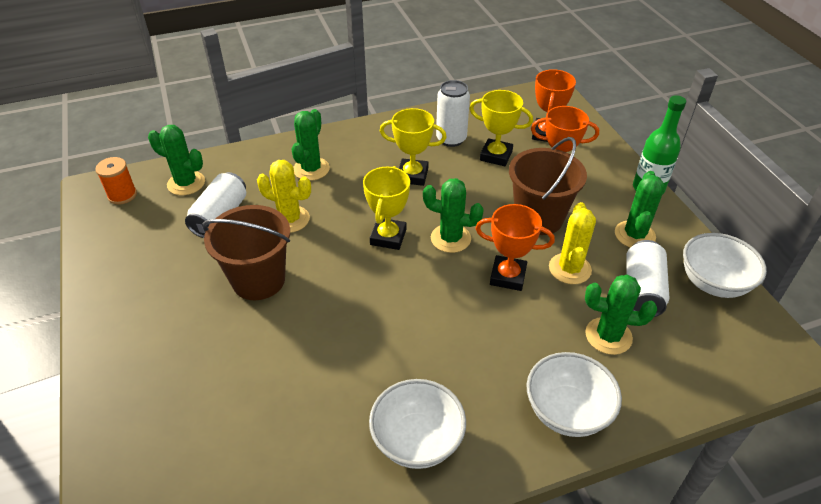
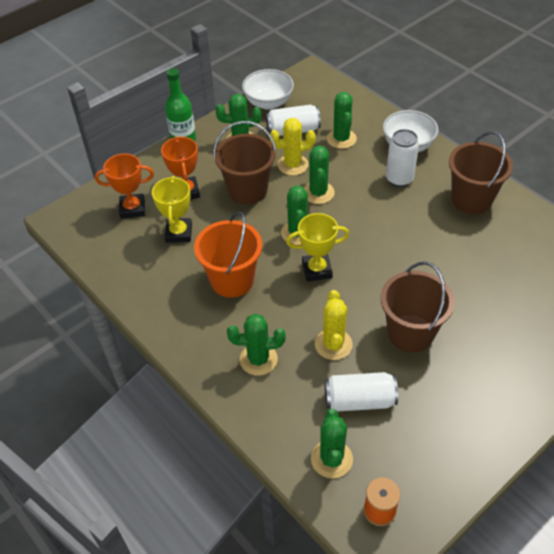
camera: 110 degrees left, 5 degrees up
(412, 175) = (232, 280): yellow trophy -> orange bucket
(417, 440) = (471, 199): white bowl -> brown bucket
(451, 139) = (166, 270): white can -> white can (399, 179)
(508, 276) = (318, 193): orange trophy -> green cactus

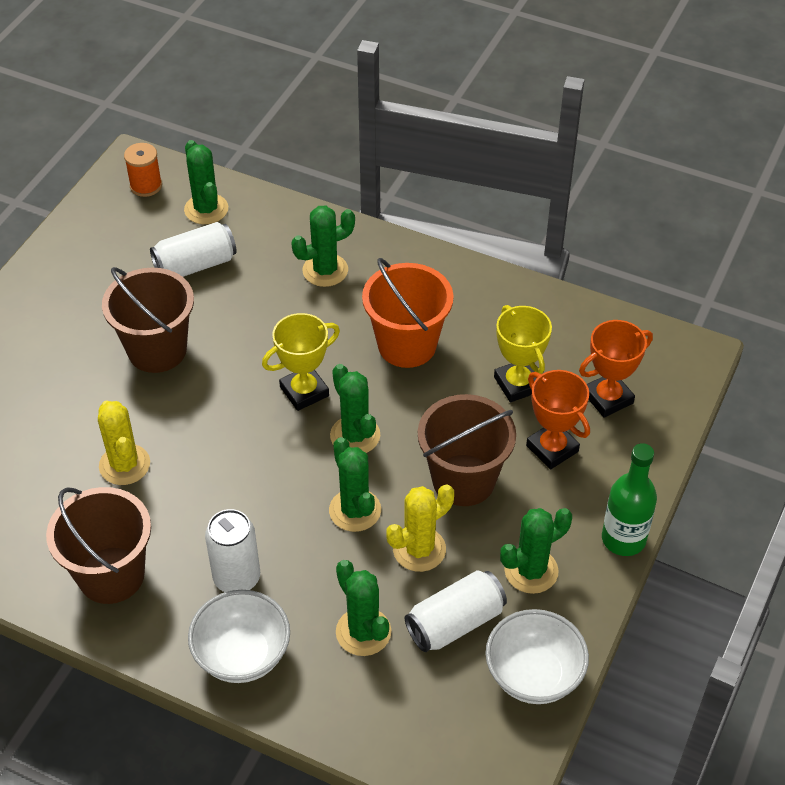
camera: 155 degrees right, 0 degrees up
(333, 344) = (246, 310): yellow cactus -> yellow cactus (124, 465)

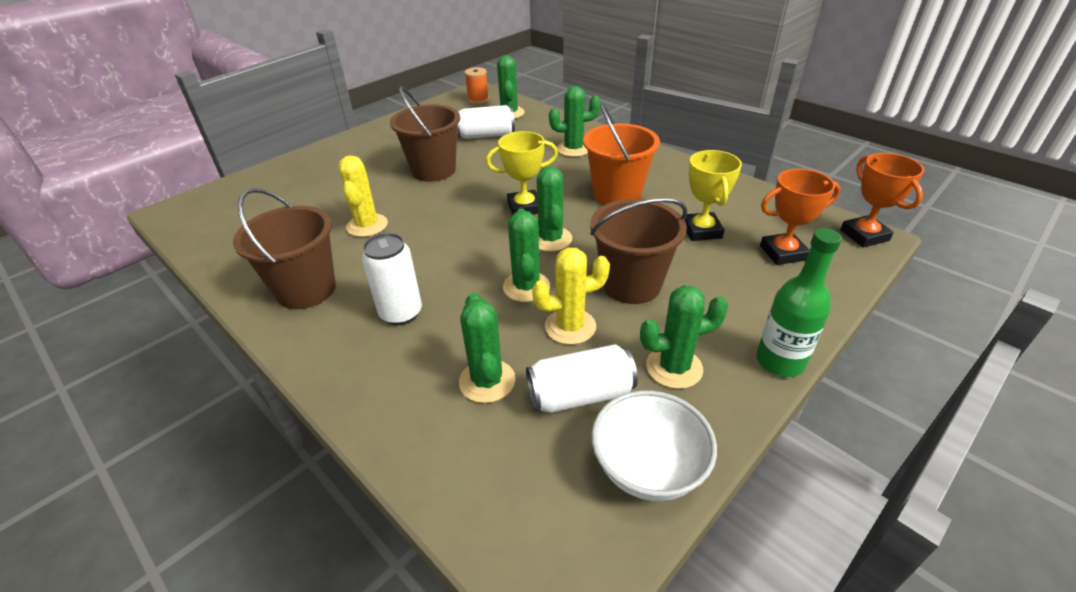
camera: 20 degrees right, 10 degrees down
(242, 655) = (368, 373): white bowl -> none
(552, 448) = (721, 278): orange trophy -> orange trophy (864, 235)

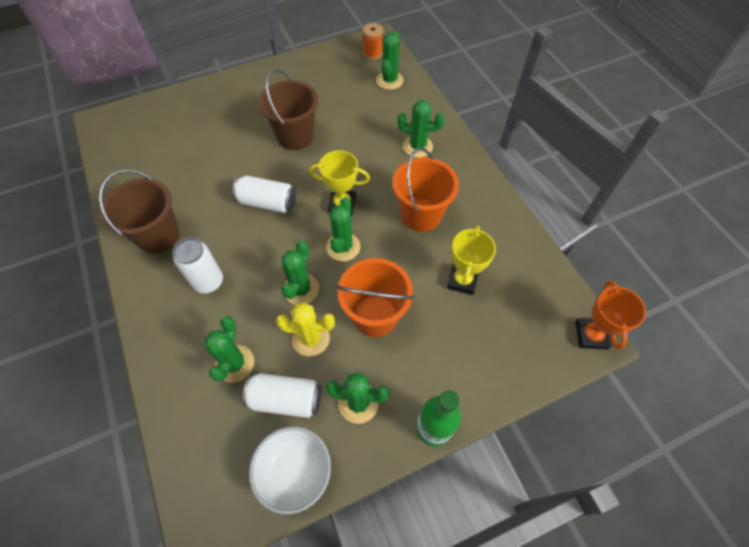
camera: 20 degrees right, 20 degrees up
(367, 225) = (222, 184): yellow cactus -> none
(486, 135) = (356, 105): white can -> white can (267, 203)
(631, 284) = (375, 316): brown bucket -> orange bucket
(783, 253) = (510, 328): orange trophy -> none

